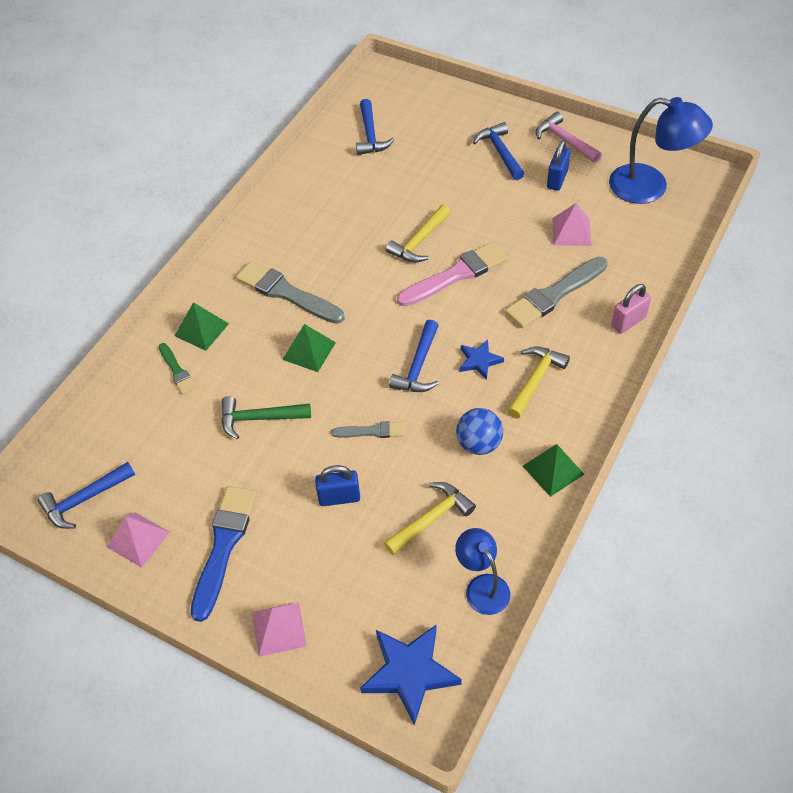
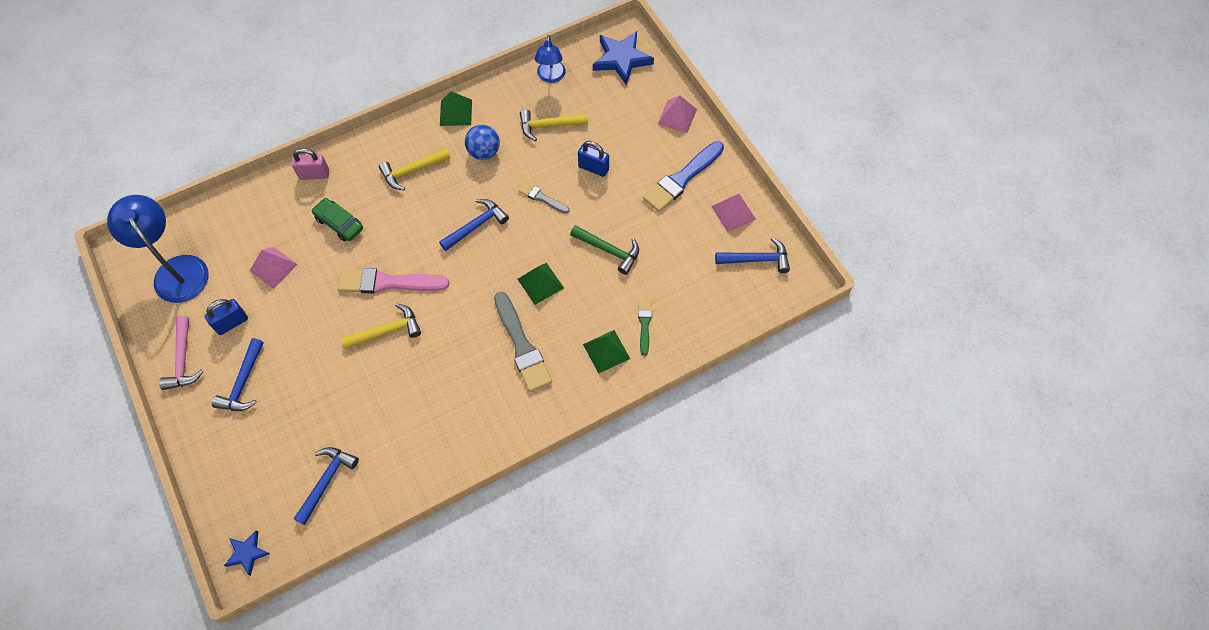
camera: 150 degrees left, 10 degrees up
(479, 361) = (434, 205): blue star -> blue star (247, 553)
(554, 295) = (339, 223): grey brush -> green car

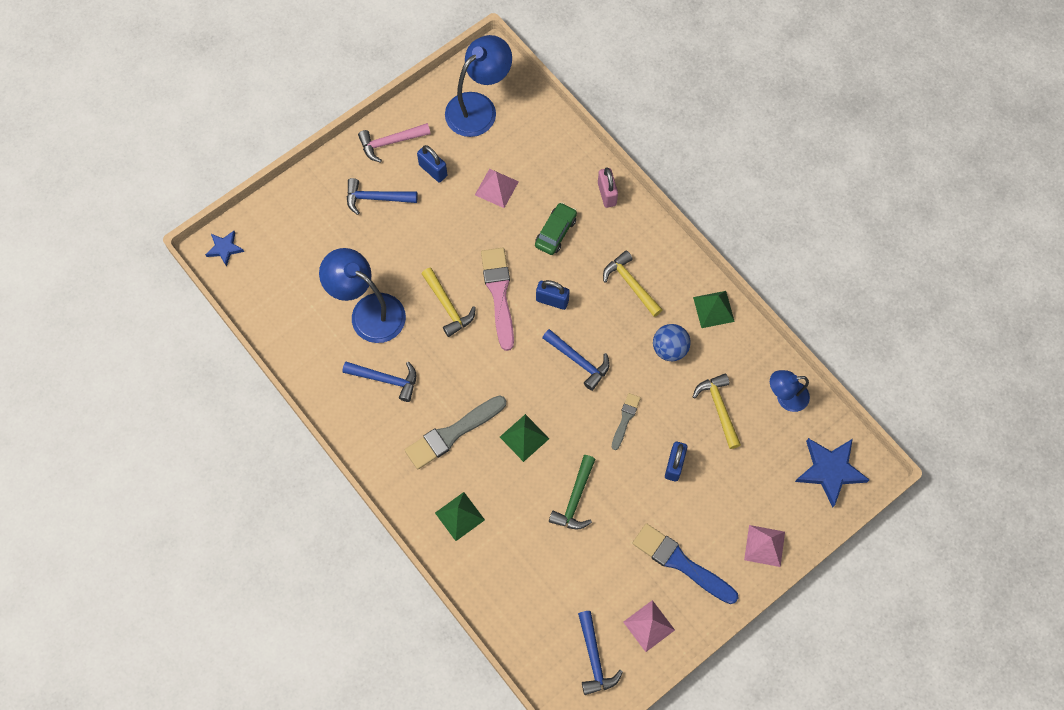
camera: 80 degrees right, 5 degrees up
(326, 481) = (294, 293): blue hammer -> blue hammer (385, 379)
(370, 407) = (368, 311): none -> blue lamp
(409, 238) = (552, 300): none -> blue padlock
(644, 324) = (496, 549): green brush -> none

